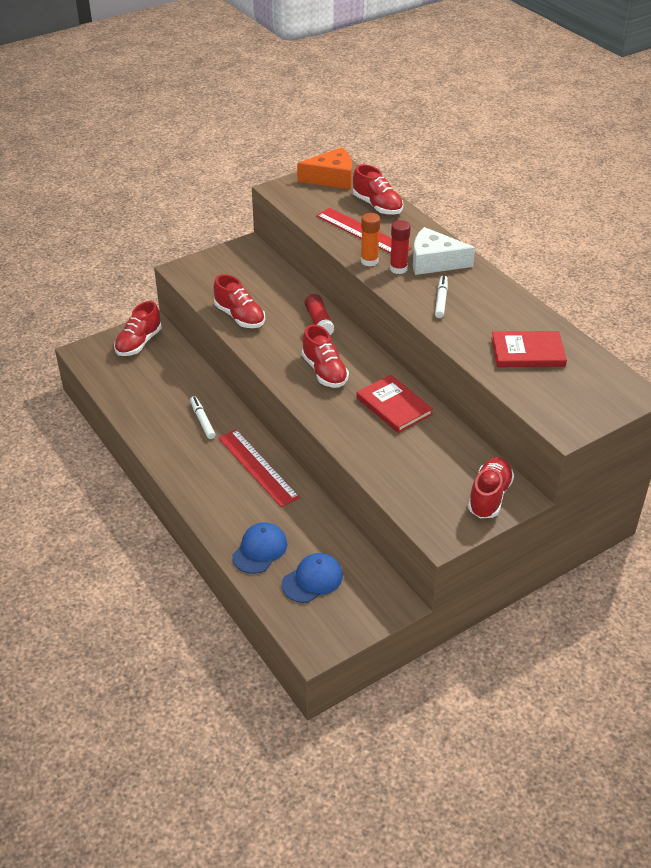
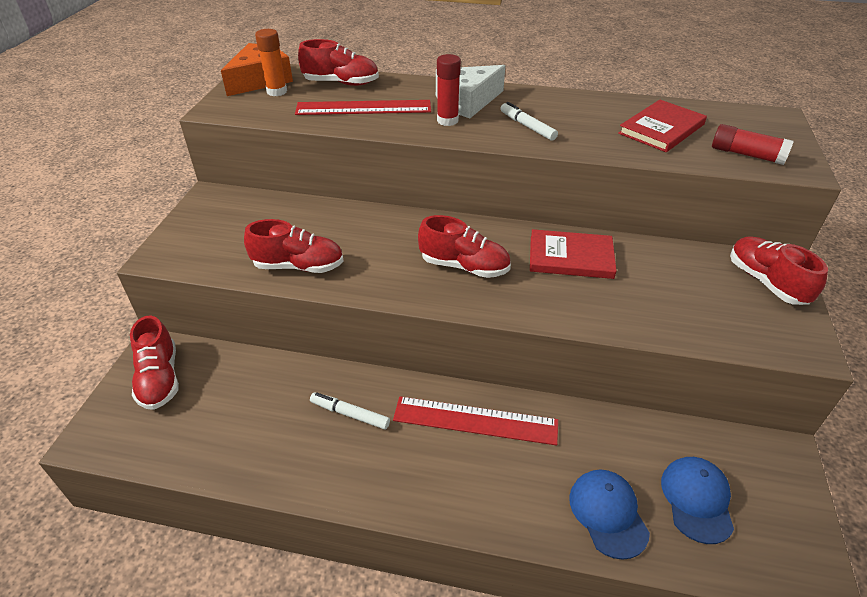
camera: 45 degrees left, 0 degrees up
(319, 322) = (387, 224): red glue stick -> red glue stick (746, 154)
(369, 261) = (411, 127): orange glue stick -> orange glue stick (277, 91)

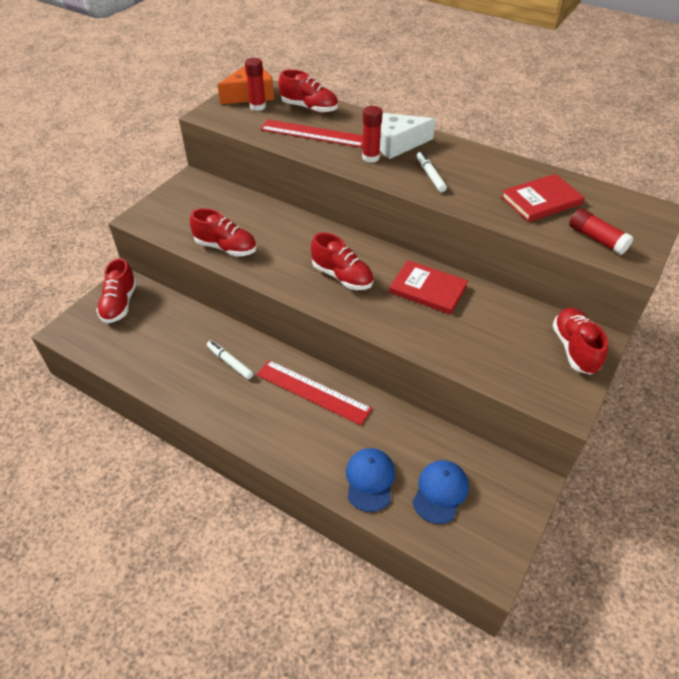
camera: 20 degrees right, 5 degrees up
(277, 91) = (257, 107): orange glue stick -> red glue stick

